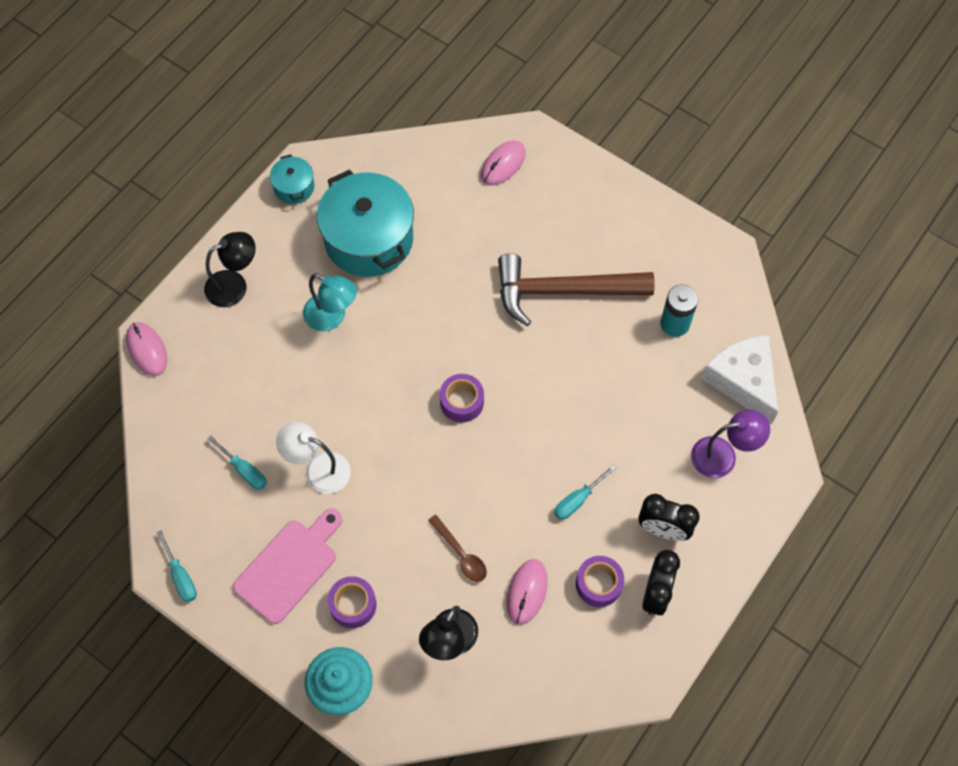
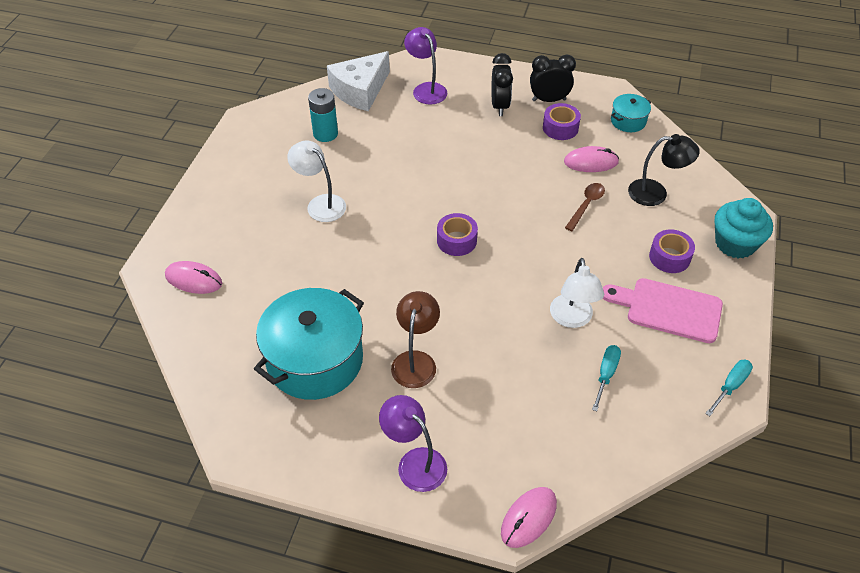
camera: 110 degrees left, 15 degrees down
(234, 285) = (414, 462): black lamp -> purple lamp
(294, 187) = (270, 451): turquoise pot -> turquoise pot (628, 121)
(332, 317) = (415, 361): turquoise lamp -> brown lamp
(563, 291) = (320, 204): brown hammer -> white lamp
(578, 500) = (503, 152): turquoise screwdriver -> none

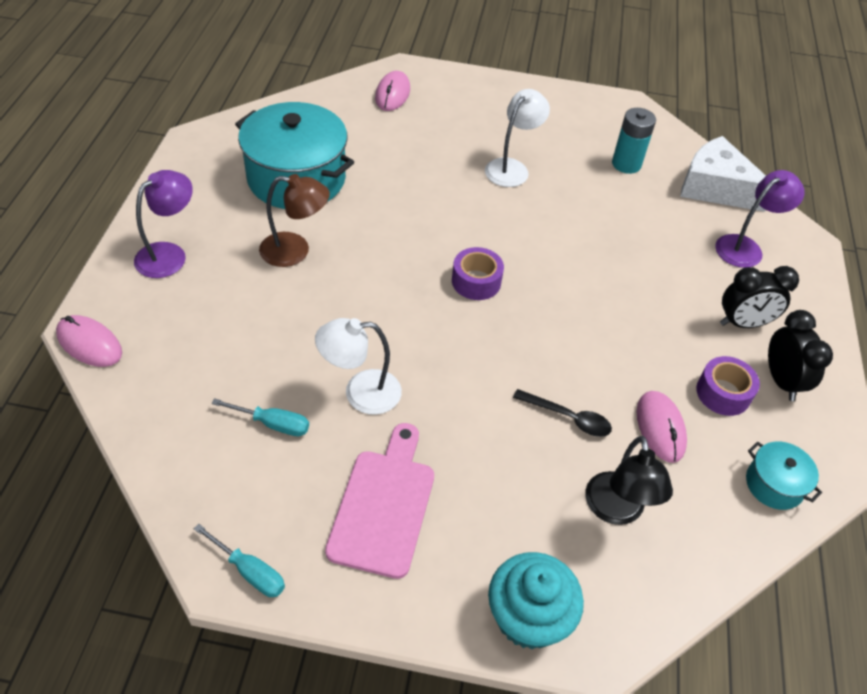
camera: 80 degrees right, 0 degrees up
(586, 205) = (568, 418): brown spoon -> black spoon
(669, 257) = (483, 517): purple tape -> none

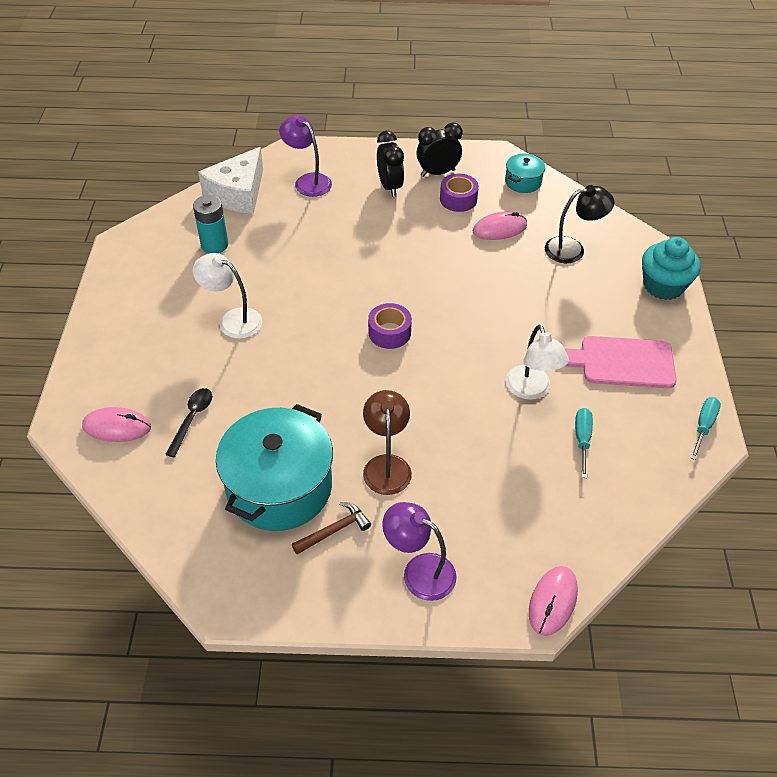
camera: 95 degrees left, 0 degrees up
(236, 206) = (334, 530): none -> brown hammer
(568, 418) = (509, 273): black spoon -> black spoon (192, 419)

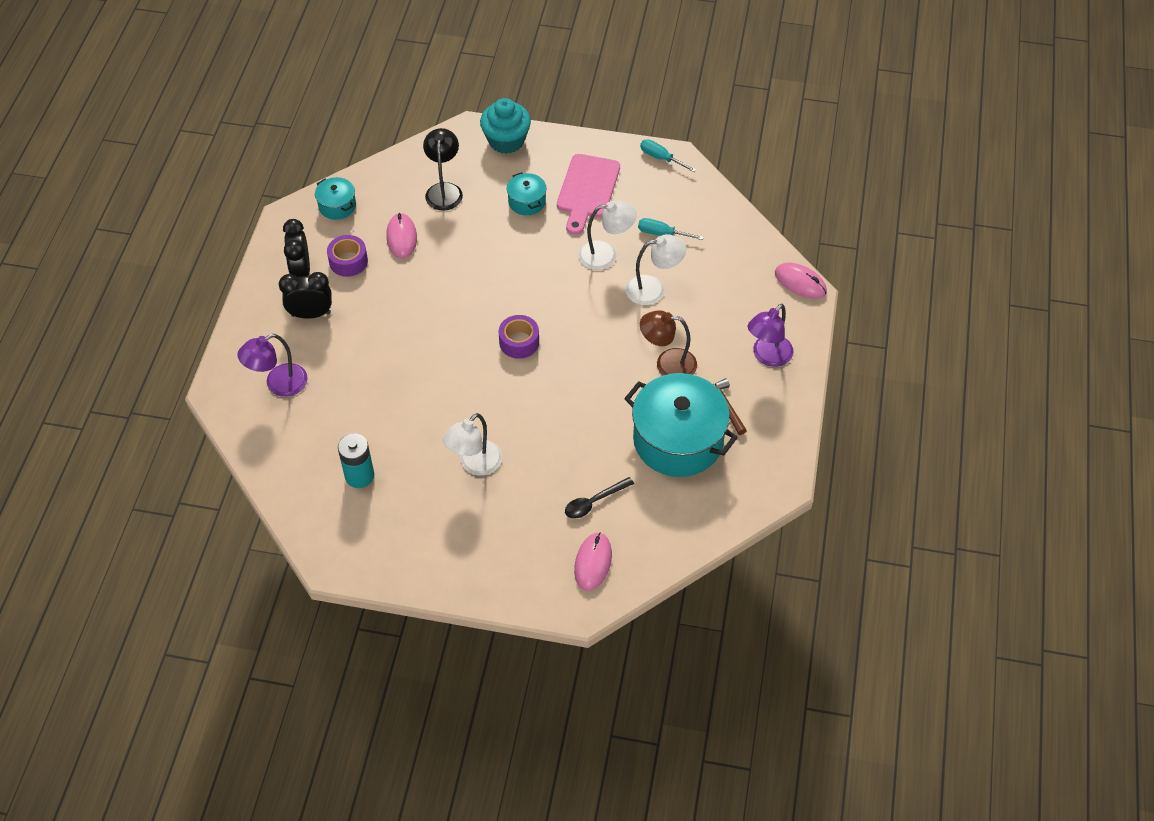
camera: 80 degrees left, 5 degrees up
(192, 419) = (594, 502): black spoon -> black spoon turned 60 degrees counterclockwise
(238, 193) = (280, 450): white cheese -> none
(494, 440) = (653, 289): none -> white lamp
(583, 313) = (527, 202): none -> turquoise pot

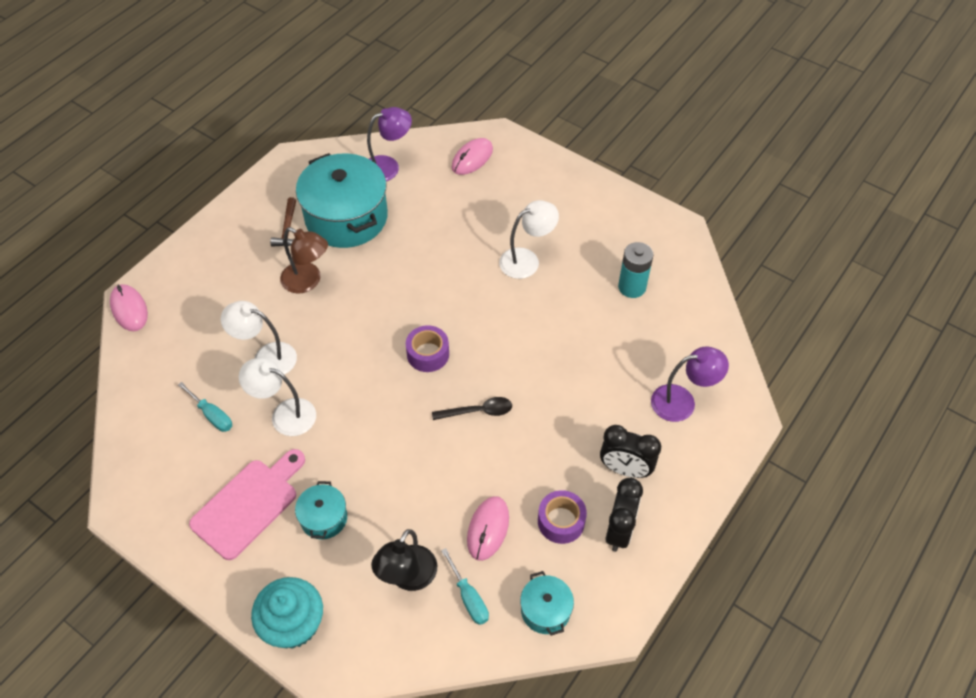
camera: 155 degrees left, 0 degrees up
(594, 502) = (445, 197): black spoon -> black spoon (478, 411)
(661, 158) = (138, 513): turquoise screwdriver -> turquoise screwdriver (468, 597)
(767, 356) = (218, 255): purple lamp -> purple lamp (388, 166)

